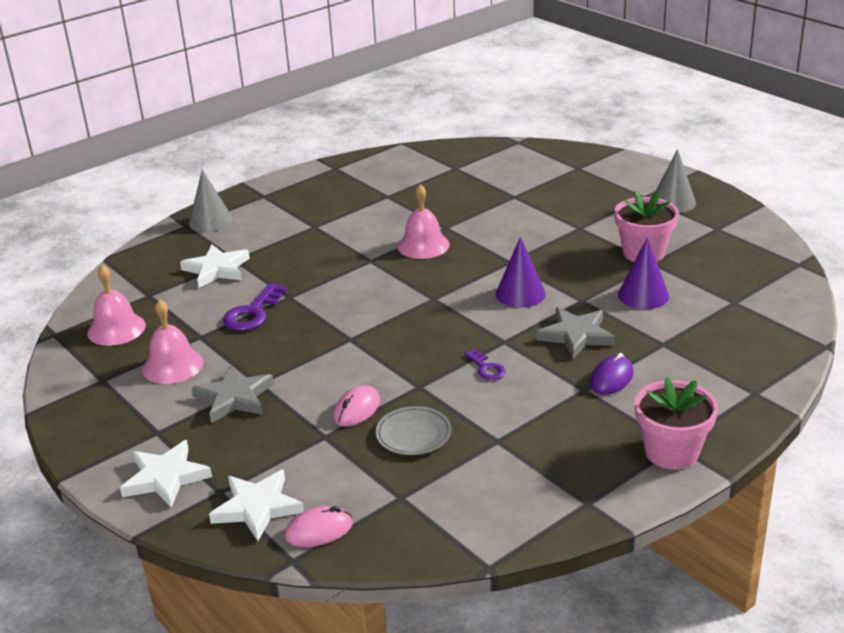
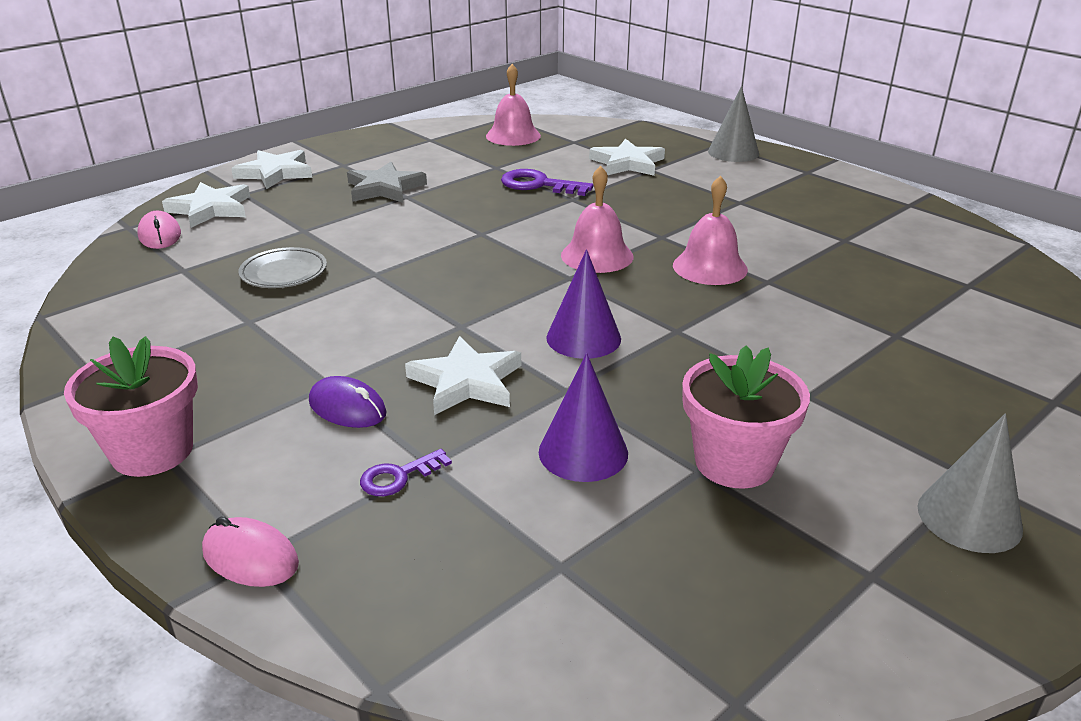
camera: 85 degrees right, 0 degrees up
(173, 365) = (446, 161): pink bell -> pink bell (597, 255)
(357, 409) = (343, 243): pink mouse -> pink mouse (250, 557)
(486, 368) = (400, 313): purple key -> purple key (398, 477)
(576, 335) = (466, 381): grey star -> white star

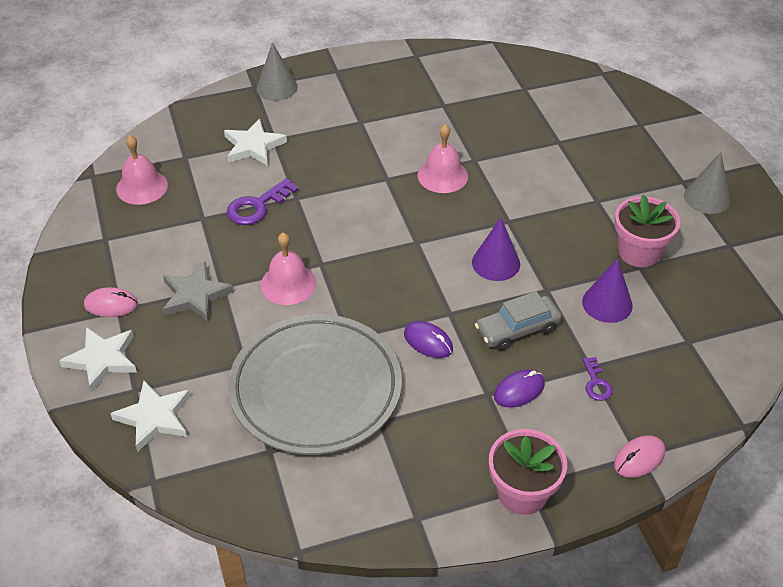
camera: 65 degrees left, 15 degrees up
(160, 235) = (188, 459): pink mouse -> pink mouse (111, 305)
(284, 273) = (316, 389): grey plate -> grey plate, size x2.48
(399, 322) = (428, 342): none -> purple mouse
(466, 381) = (517, 329): white star -> grey car
(597, 255) = (395, 218): pink bell -> pink bell (288, 284)

